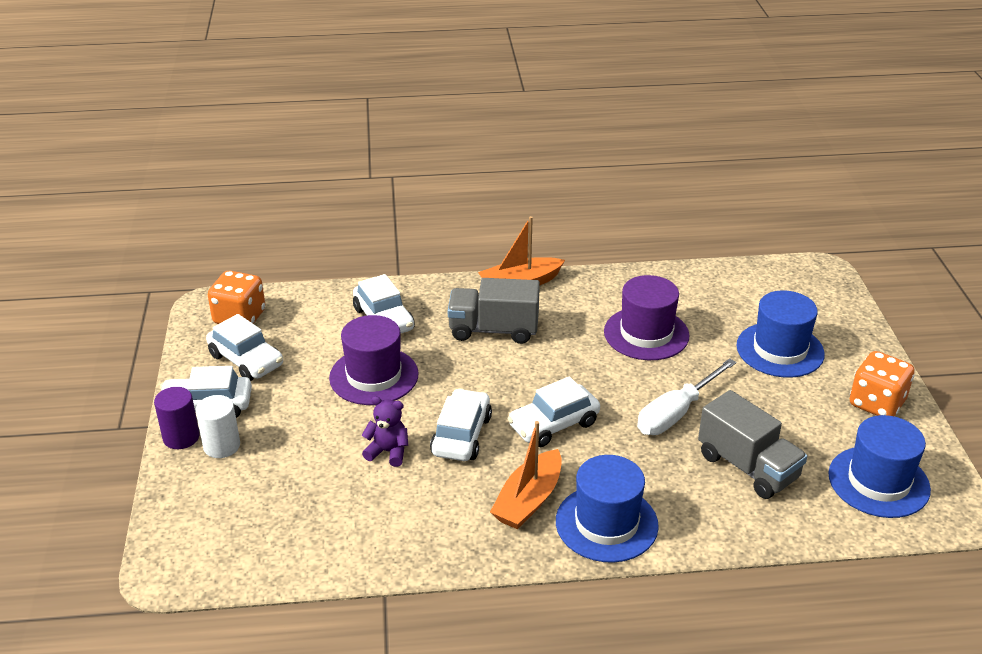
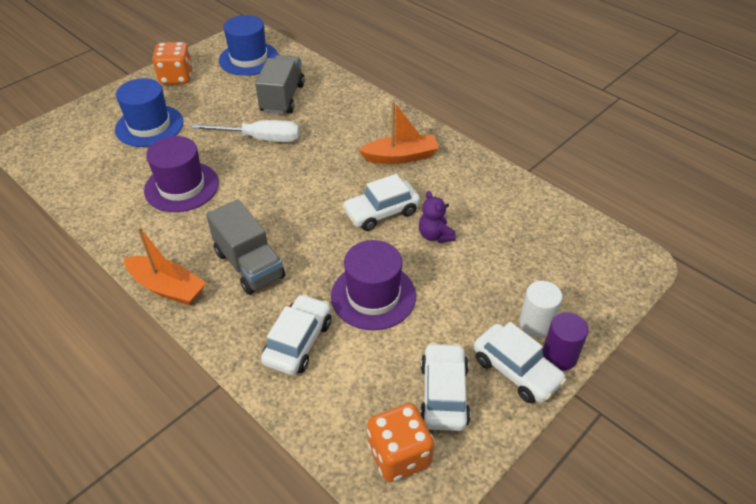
camera: 130 degrees left, 10 degrees up
(553, 425) = (325, 180): white car -> none
(606, 523) = (383, 123): blue hat -> none

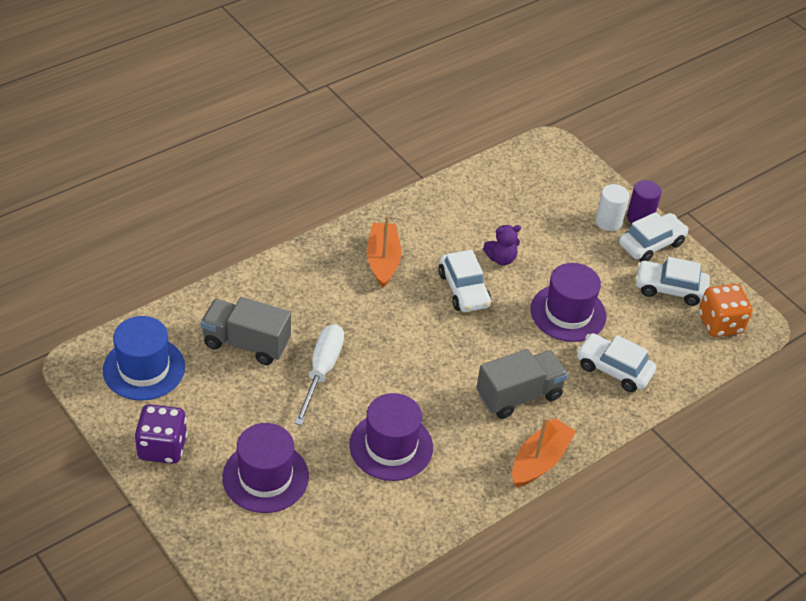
camera: 85 degrees left, 0 degrees up
(149, 126) = (265, 477): blue hat -> purple hat
(176, 77) = (162, 447): orange dice -> purple dice

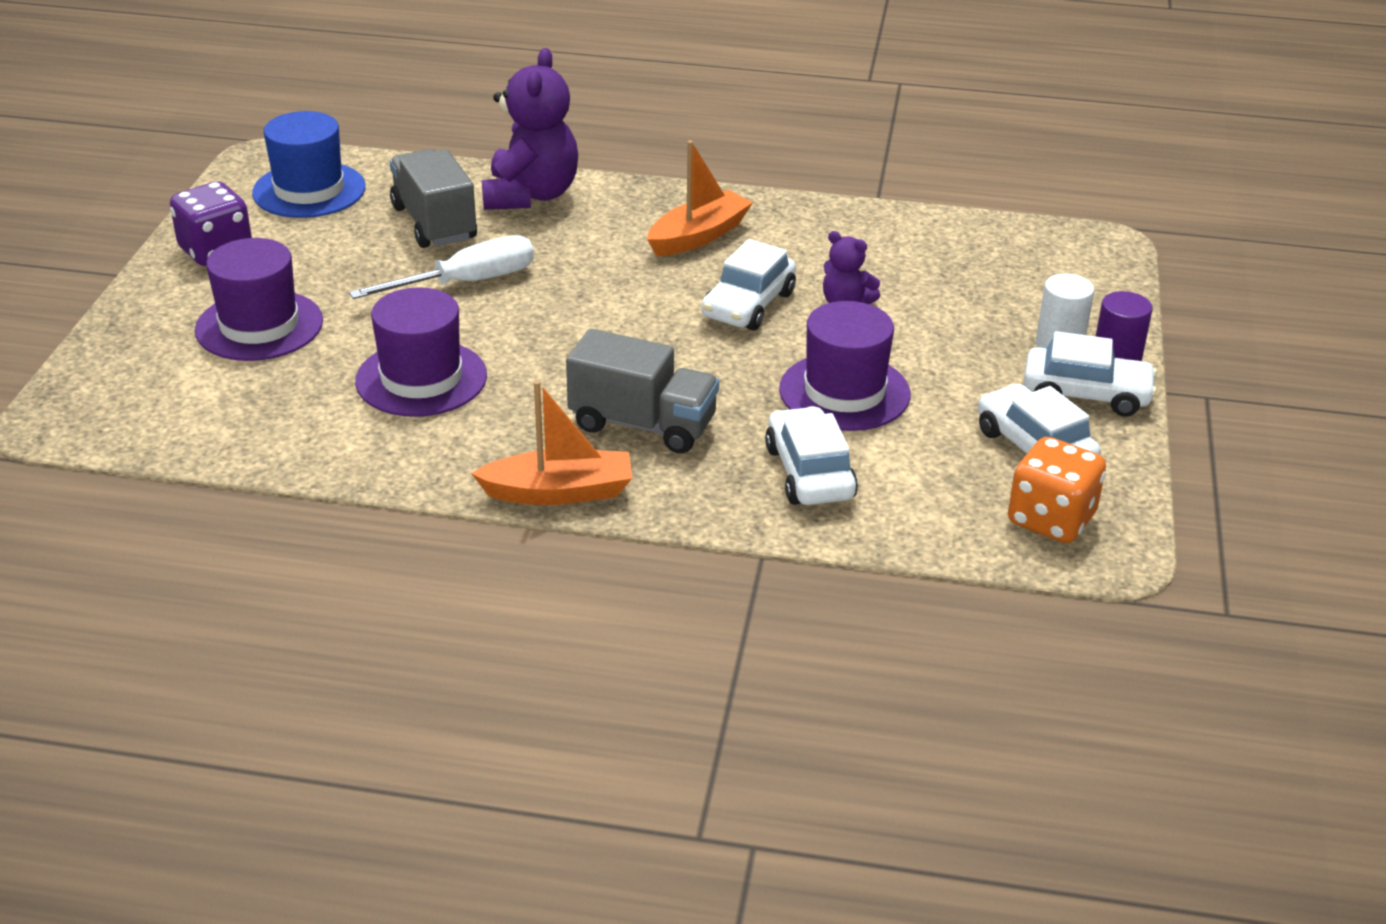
camera: 50 degrees right, 10 degrees down
(265, 289) = (530, 195): none -> purple teddy bear

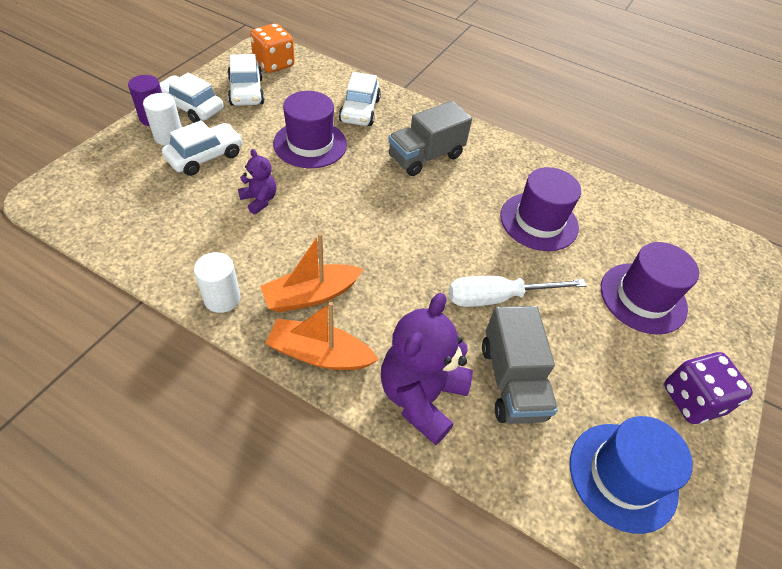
camera: 165 degrees left, 15 degrees up
(559, 492) = (480, 135): orange boat -> orange boat (320, 354)
(643, 424) = (425, 156): grey truck -> grey truck turned 75 degrees counterclockwise
(748, 305) = (319, 218): white car -> white car (205, 156)
(794, 213) = (222, 298): none -> white cylinder

